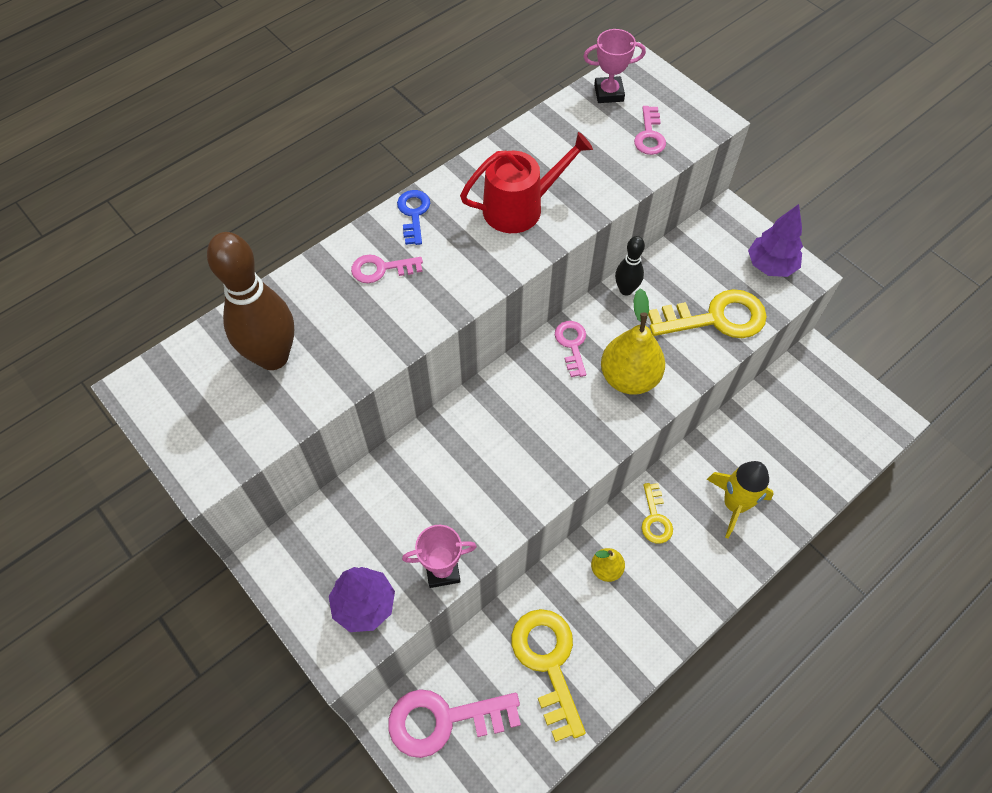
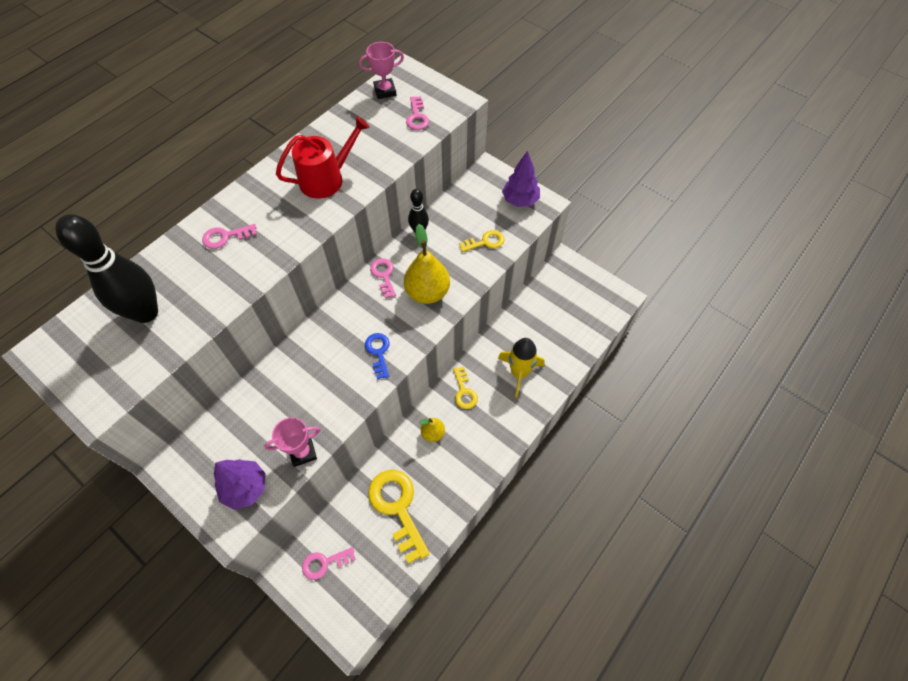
camera: 10 degrees left, 0 degrees up
(273, 357) = (146, 312): brown bowling pin -> black bowling pin
(414, 214) = (247, 194): blue key -> blue key (378, 352)
(443, 720) = (324, 563): pink key -> pink key, size x0.54
(716, 318) = (485, 242): yellow key -> yellow key, size x0.54

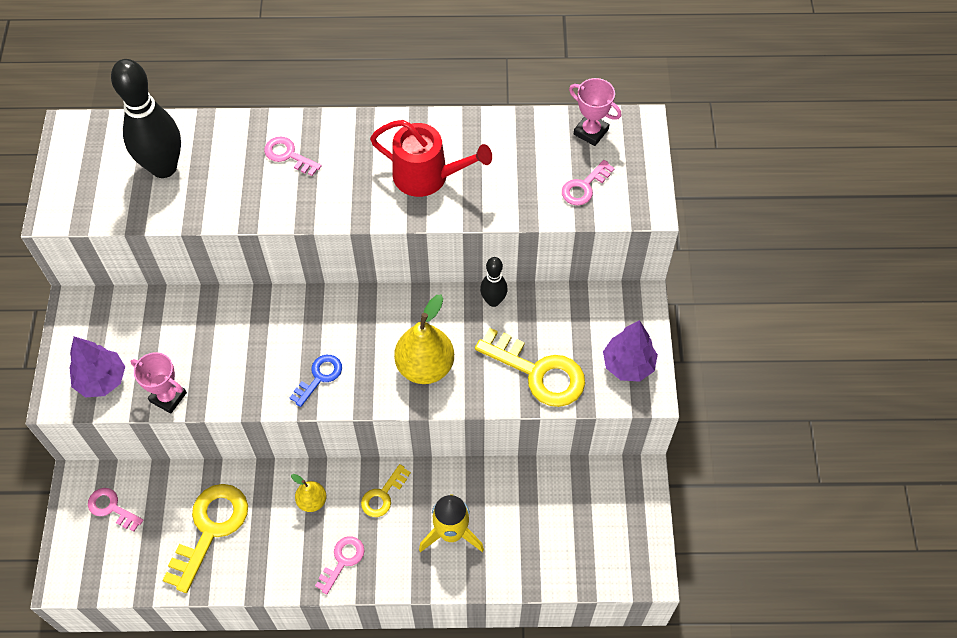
camera: 50 degrees right, 0 degrees up
(384, 275) = (410, 312): pink key -> pink key (342, 561)
(485, 242) = (538, 372): yellow key -> yellow key, size x1.84

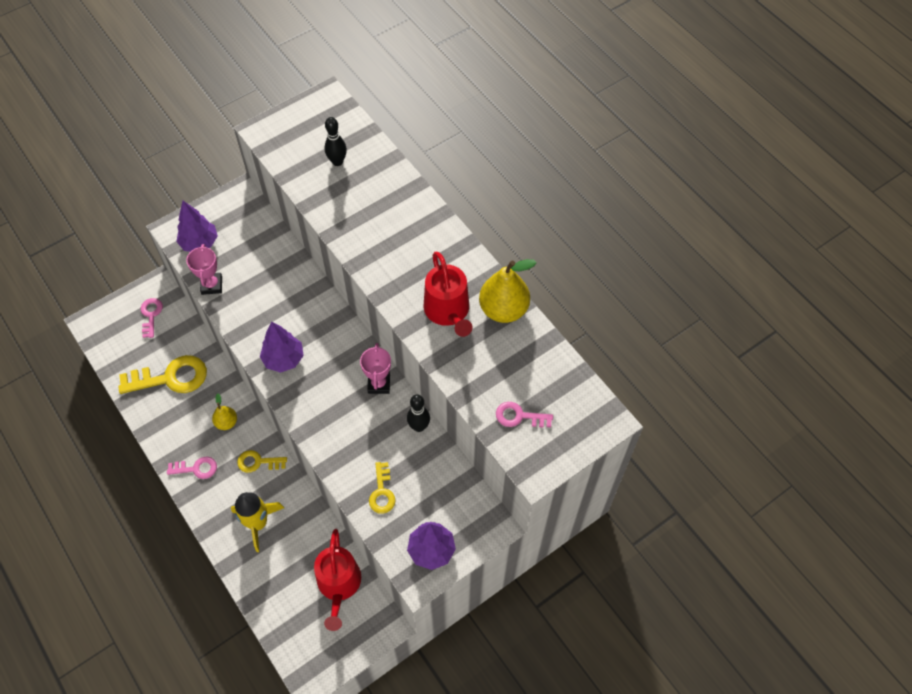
camera: 55 degrees right, 0 degrees up
(164, 167) = (337, 162): black bowling pin -> black bowling pin, size x0.52
(288, 155) = (400, 221): pink key -> none
(319, 377) = (283, 359): blue key -> purple tree
(425, 366) = (336, 416): yellow pear -> yellow pear (503, 309)
(538, 372) = (382, 492): yellow key -> yellow key, size x0.54
(572, 494) = (339, 585): none -> red watering can
(591, 132) = (572, 391): pink trophy -> pink trophy (379, 384)

